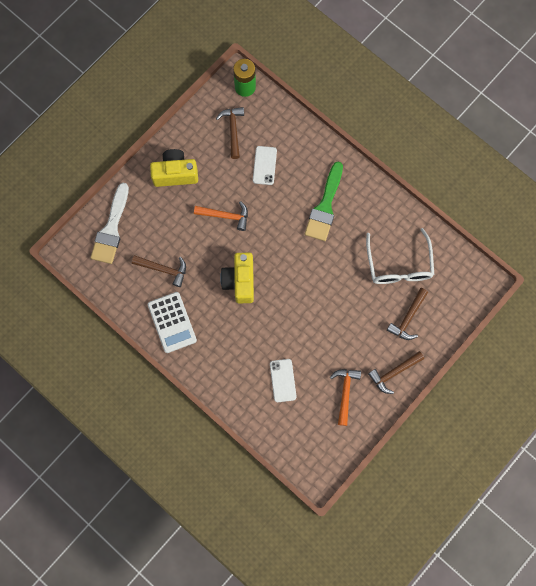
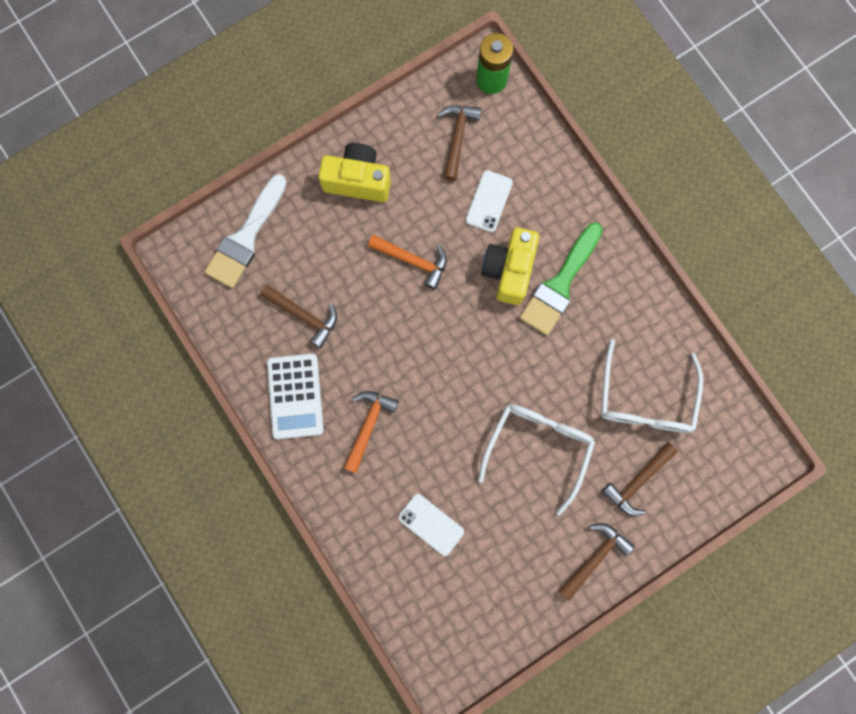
camera: 15 degrees right, 5 degrees up
(240, 281) = (408, 362): yellow camera -> yellow camera (509, 270)
(283, 380) = (431, 524): white phone -> white phone turned 60 degrees counterclockwise
(338, 313) = (538, 447): none -> white glasses
(345, 392) = (516, 566): orange hammer -> orange hammer (368, 425)
(393, 373) = (595, 557): brown hammer -> brown hammer turned 150 degrees clockwise

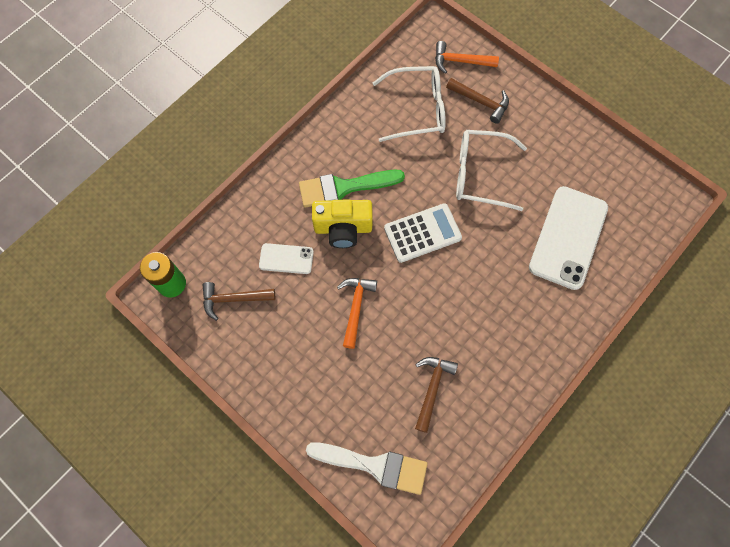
camera: 105 degrees left, 10 degrees down
(295, 396) = (505, 375): white calculator -> white calculator (422, 233)
(358, 180) = (293, 376): yellow camera -> none
(368, 425) = (508, 306): orange hammer -> orange hammer (460, 61)
(431, 524) = (568, 237): white phone -> white phone, size x1.96
(560, 284) = (344, 187): green brush -> green brush turned 150 degrees clockwise
(595, 557) = (546, 118): brown hammer -> none

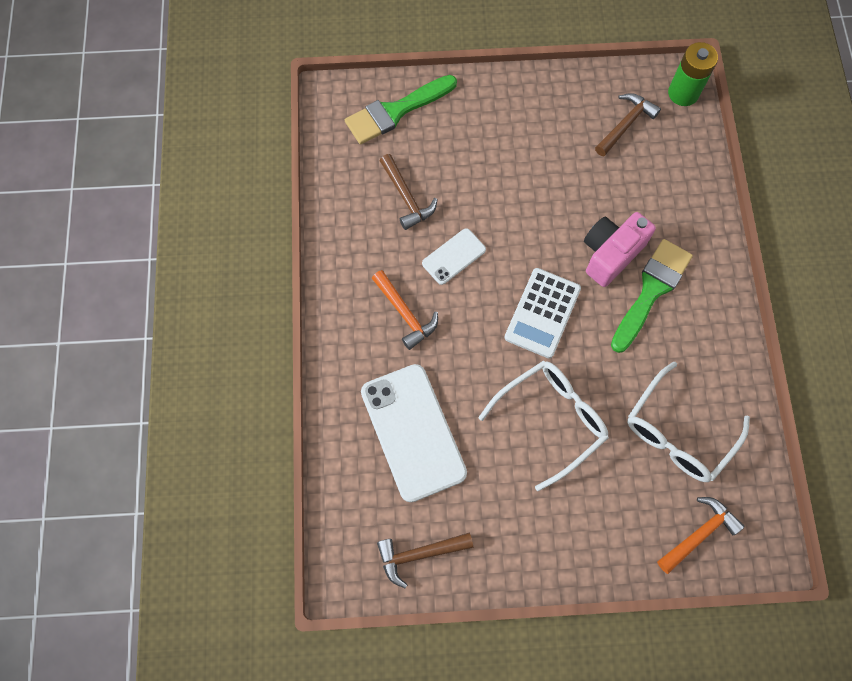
camera: 135 degrees right, 0 degrees up
(286, 259) = (625, 188): white phone -> white phone (454, 256)
(343, 228) = (610, 254): yellow camera -> pink camera
(356, 307) = (528, 203): orange hammer -> orange hammer (405, 314)
(374, 465) = (395, 111): white brush -> green brush
(481, 102) = (629, 503): brown hammer -> brown hammer (419, 554)

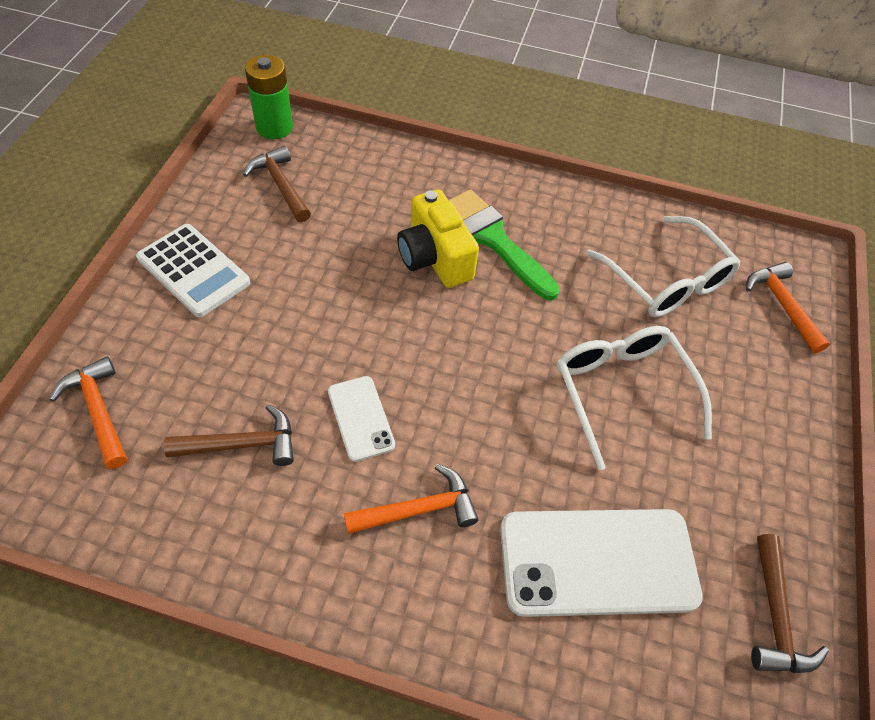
camera: 75 degrees left, 15 degrees down
(395, 111) = (98, 410): green brush -> orange hammer
(542, 313) = (481, 349): white calculator -> white calculator (194, 270)
(610, 254) = (434, 258): pink camera -> yellow camera

